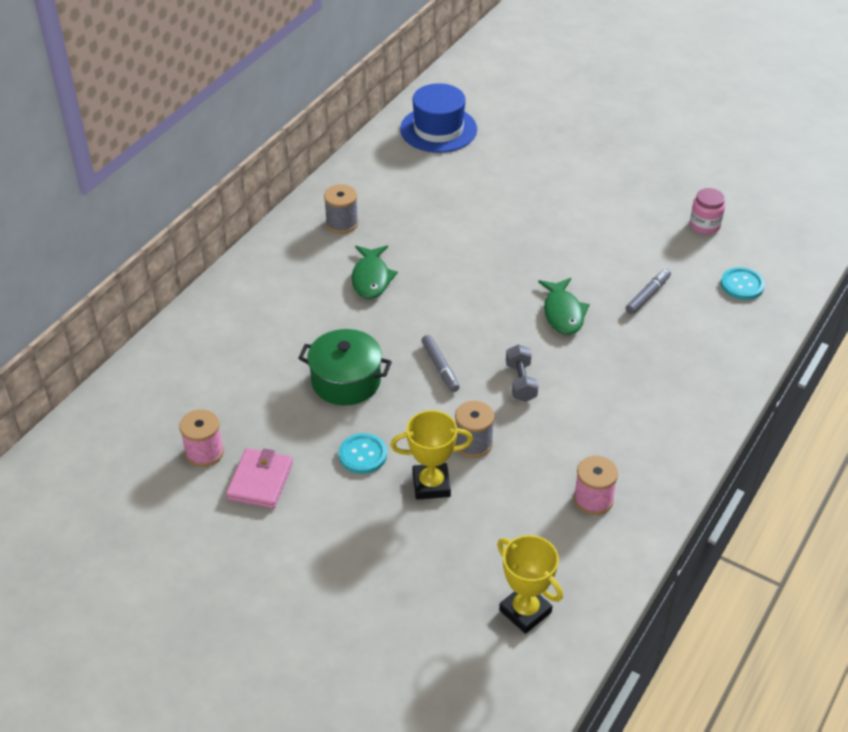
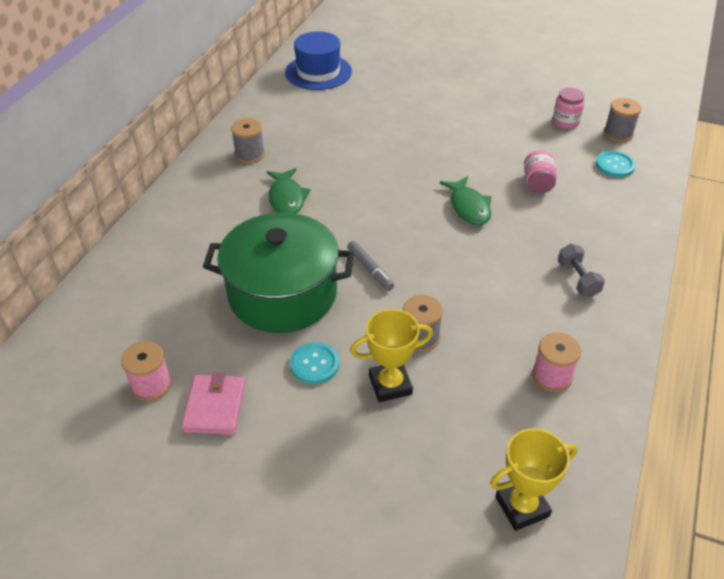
camera: 10 degrees left, 0 degrees up
(346, 381) = (283, 294): green pot -> green pot, size x1.59
(521, 382) = (449, 273): grey dumbbell -> grey dumbbell (578, 279)
(525, 611) = (522, 507): yellow trophy -> yellow trophy turned 60 degrees counterclockwise
(647, 295) = (537, 183): grey marker -> pink jar
(760, 247) = (618, 134): none -> grey spool

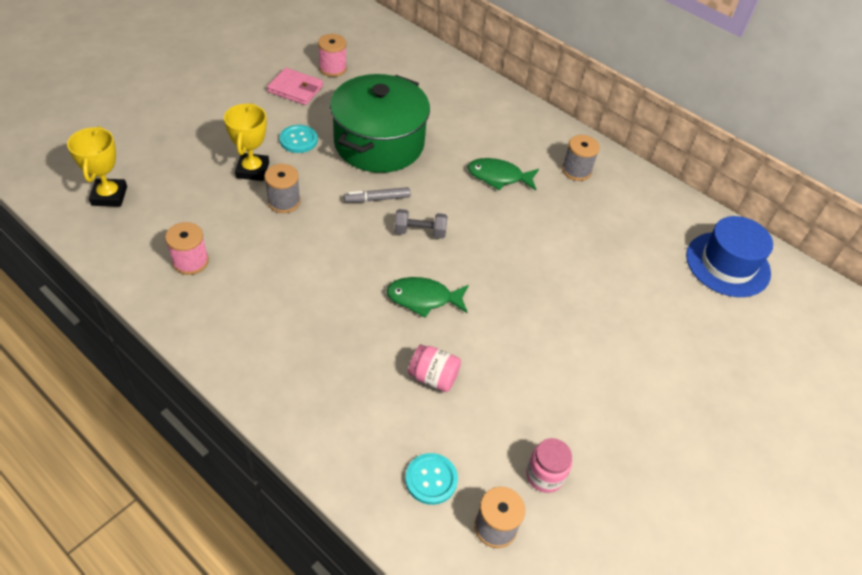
camera: 105 degrees right, 5 degrees up
(578, 279) = (276, 336): grey dumbbell -> grey dumbbell (420, 232)

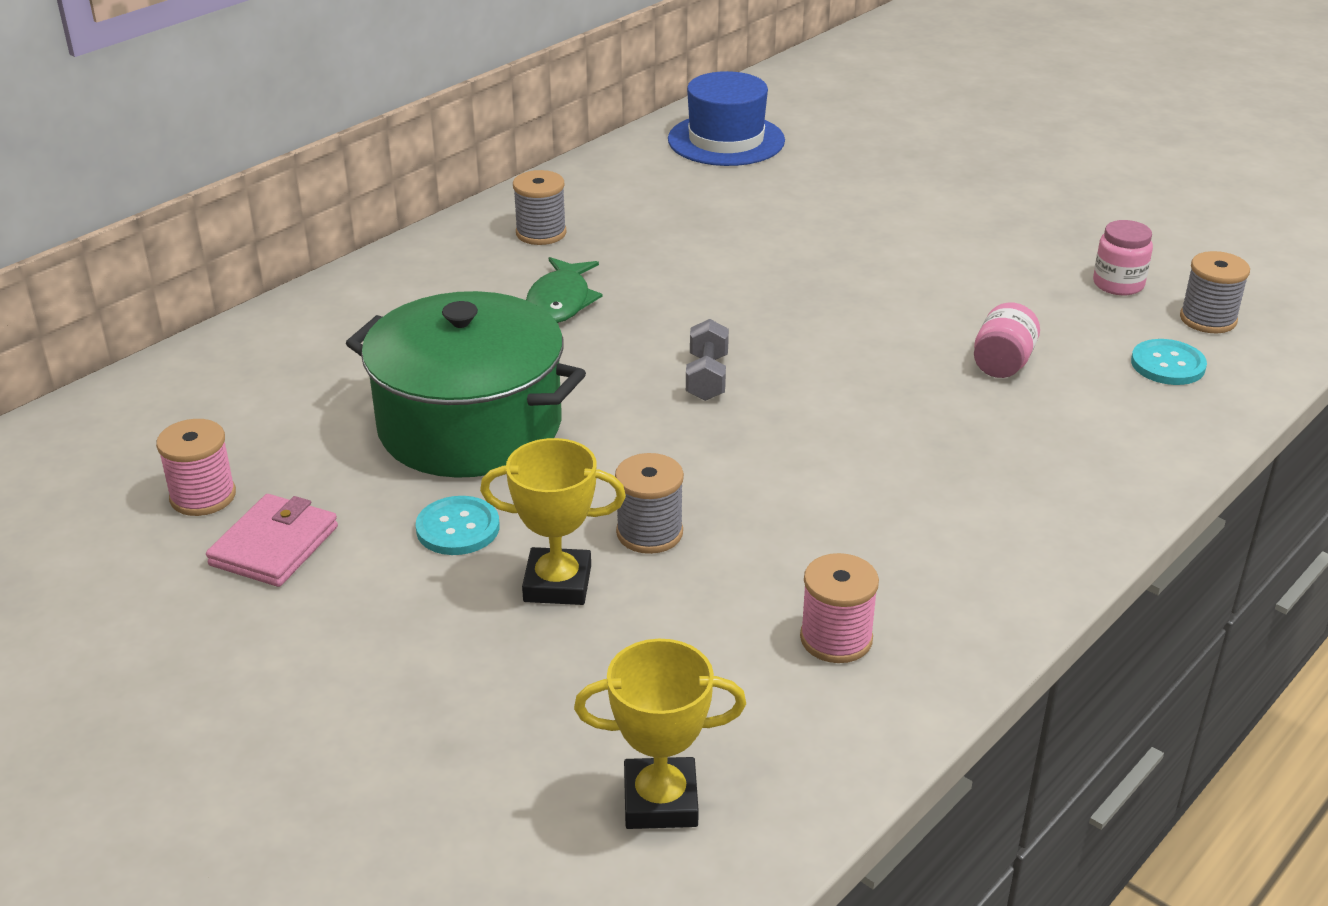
camera: 85 degrees left, 15 degrees down
(377, 199) = (629, 423): grey marker -> none
(423, 298) = (854, 373): green fish -> none

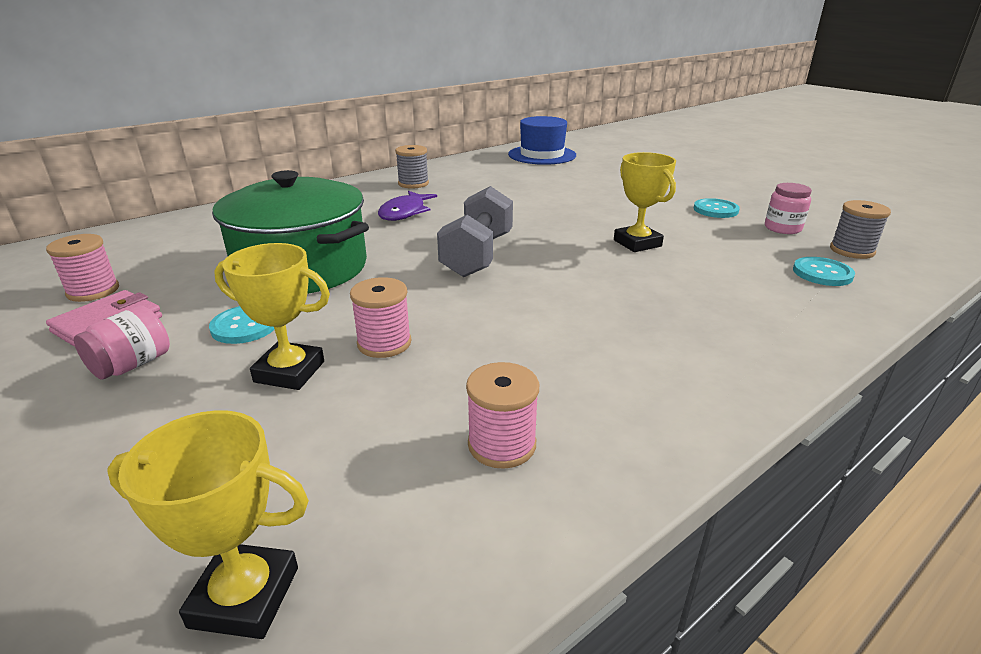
camera: 10 degrees right, 5 degrees down
(560, 301) = (405, 212): green fish -> purple fish
(649, 533) = (384, 343): grey spool -> pink spool
(707, 378) = (478, 255): grey dumbbell -> grey dumbbell, size x1.78
(921, 333) = (637, 243): none -> yellow trophy
(1002, 363) = (693, 263): pink jar -> pink jar (132, 365)
(1023, 253) = (715, 210): none -> turquoise button

